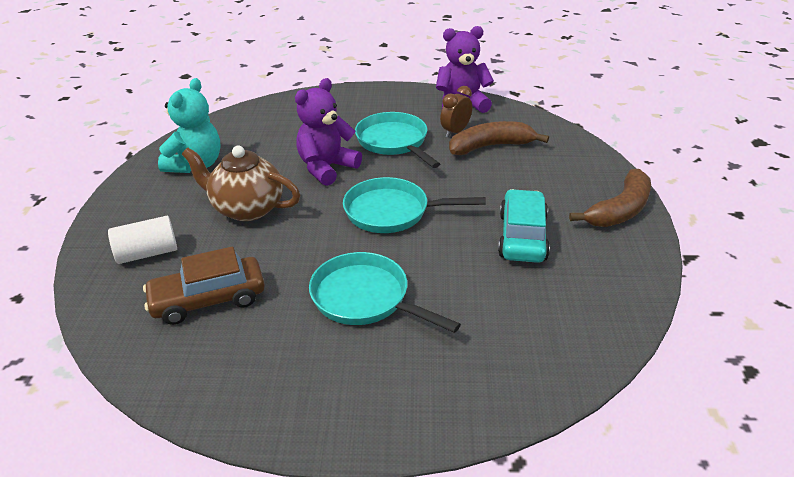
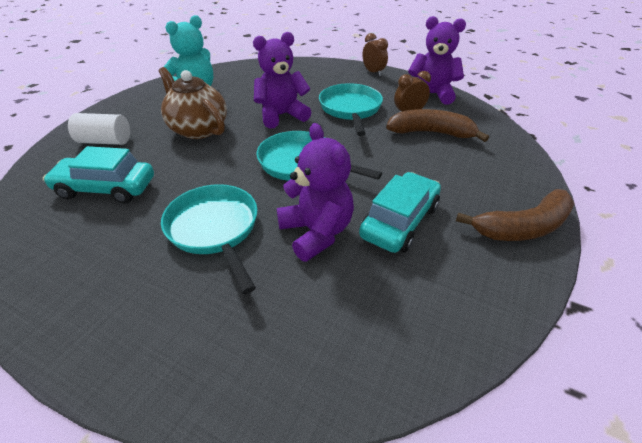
camera: 25 degrees right, 5 degrees up
(208, 300) = (106, 188): brown car -> turquoise car
(384, 93) = (373, 72): none -> brown clock
(460, 269) = (316, 232): none -> purple teddy bear

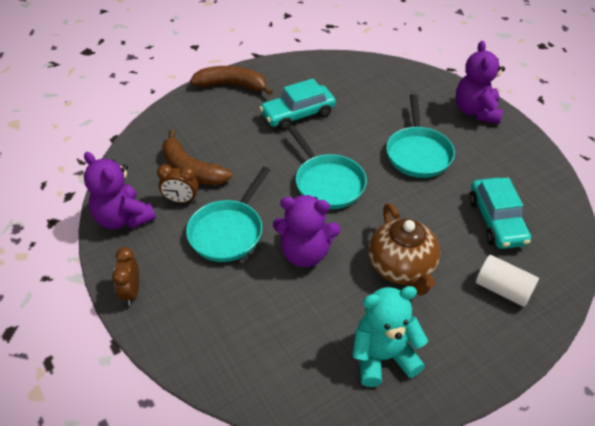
camera: 150 degrees left, 5 degrees up
(106, 188) = (496, 221): turquoise car -> turquoise car turned 45 degrees clockwise
(316, 232) = (354, 127): purple teddy bear -> purple teddy bear (476, 111)

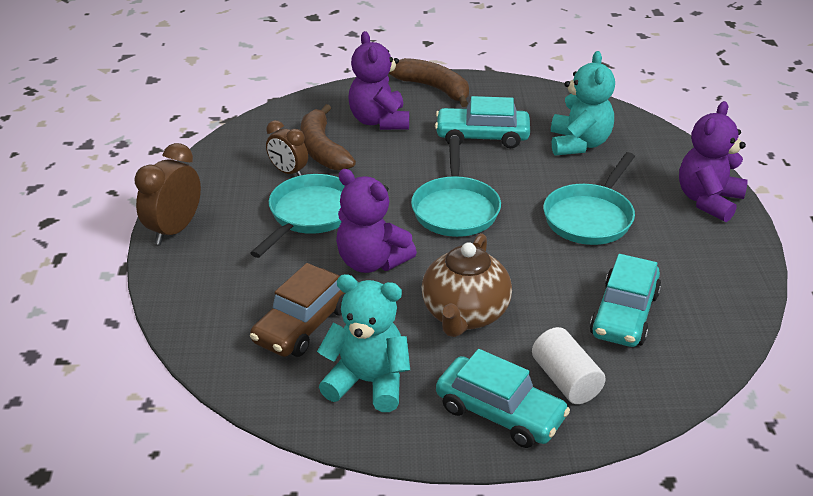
camera: 30 degrees right, 10 degrees down
(123, 218) = (220, 168): purple teddy bear -> purple teddy bear (379, 121)
(131, 292) = (174, 230): brown clock -> brown clock, size x1.51
(228, 231) = (310, 215): turquoise pan -> turquoise pan turned 150 degrees clockwise
(300, 330) = (303, 324): none -> brown car
(365, 96) = (579, 144): none -> turquoise teddy bear
(485, 336) = (500, 413): none -> turquoise car

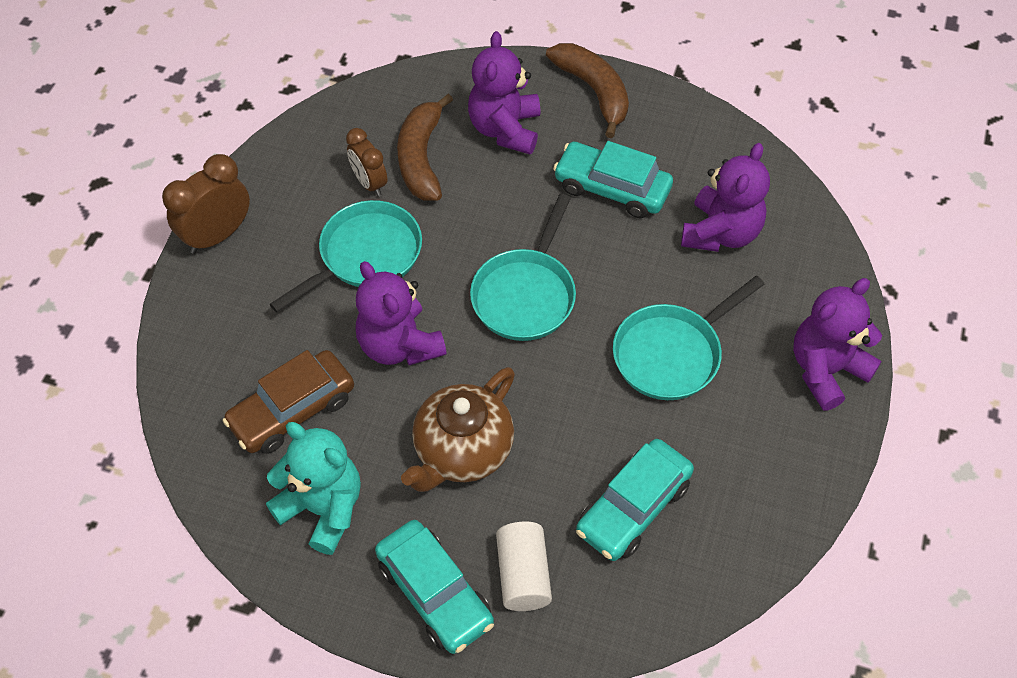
camera: 20 degrees right, 20 degrees up
(579, 144) = (720, 233): turquoise teddy bear -> purple teddy bear

